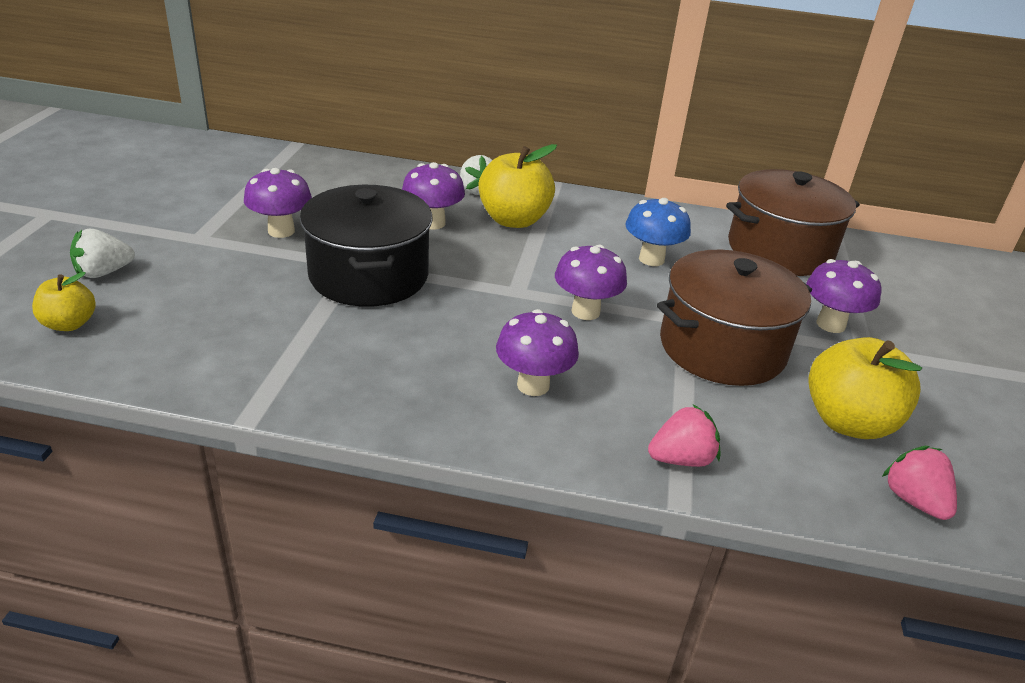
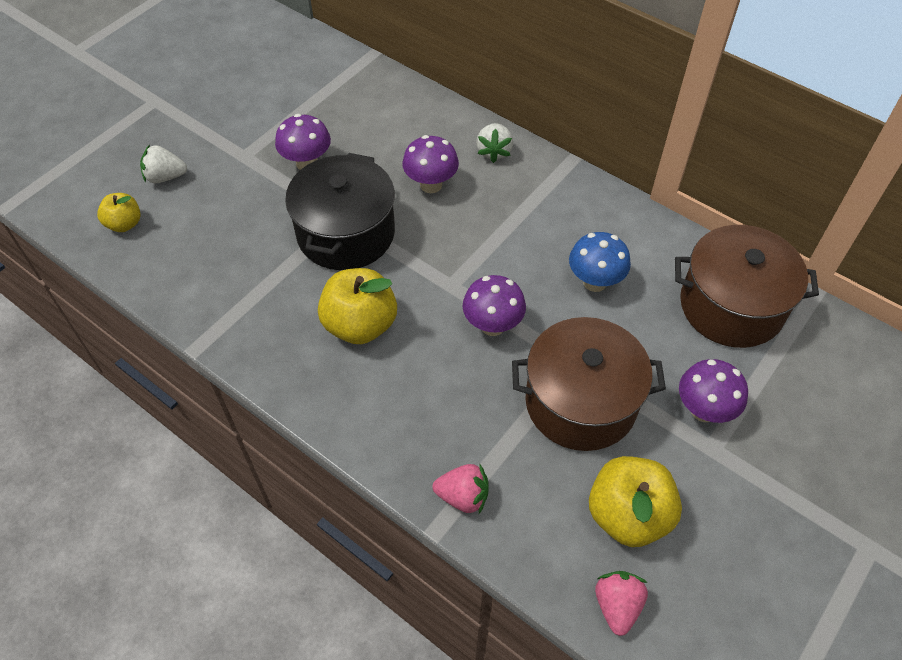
camera: 30 degrees right, 20 degrees up
(514, 220) = (503, 199): yellow apple -> yellow apple (360, 325)
(533, 385) = (400, 387): purple mushroom -> none

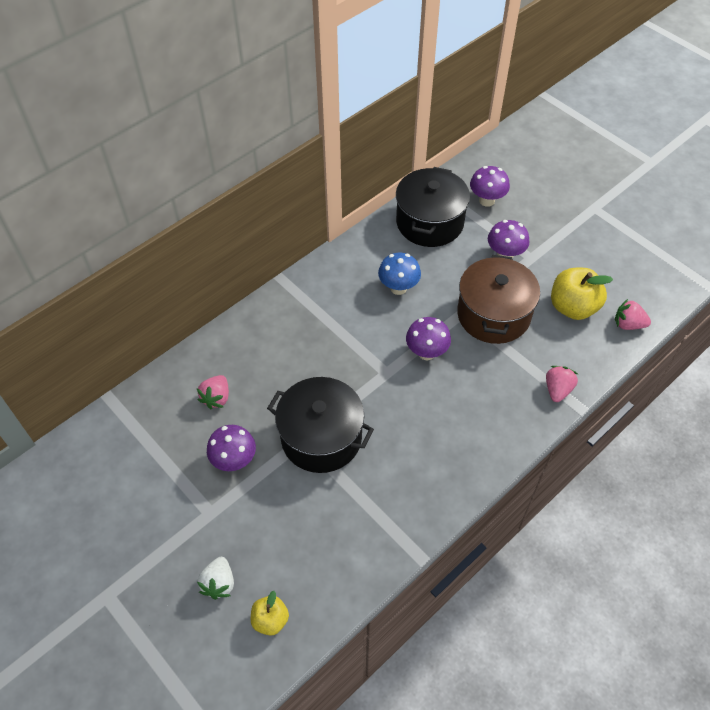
camera: 80 degrees left, 0 degrees up
(360, 325) = (414, 436): yellow apple -> none
(385, 134) = (216, 398): none -> pink strawberry
(431, 185) = (283, 372): purple mushroom -> purple mushroom (487, 200)
(494, 151) = (258, 325): white strawberry -> none
(731, 306) = (429, 222): brown pot -> black pot

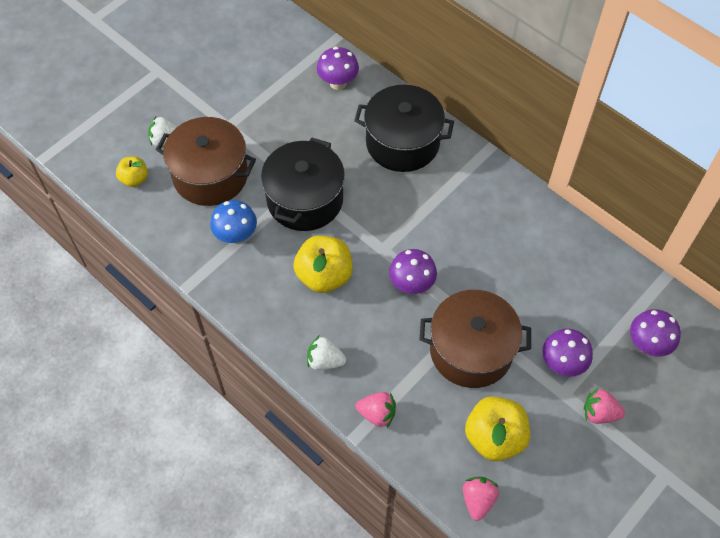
camera: 85 degrees right, 5 degrees up
(216, 398) = (341, 114): pink strawberry -> pink strawberry (599, 413)
(234, 461) = (277, 136): purple mushroom -> purple mushroom (338, 83)
(277, 532) = (210, 175): none -> brown pot
(398, 288) = (494, 255): blue mushroom -> blue mushroom (236, 236)
(413, 424) = (324, 275): none -> yellow apple
(429, 222) = (597, 283): black pot -> black pot (402, 142)
(506, 428) = (325, 361): none -> white strawberry

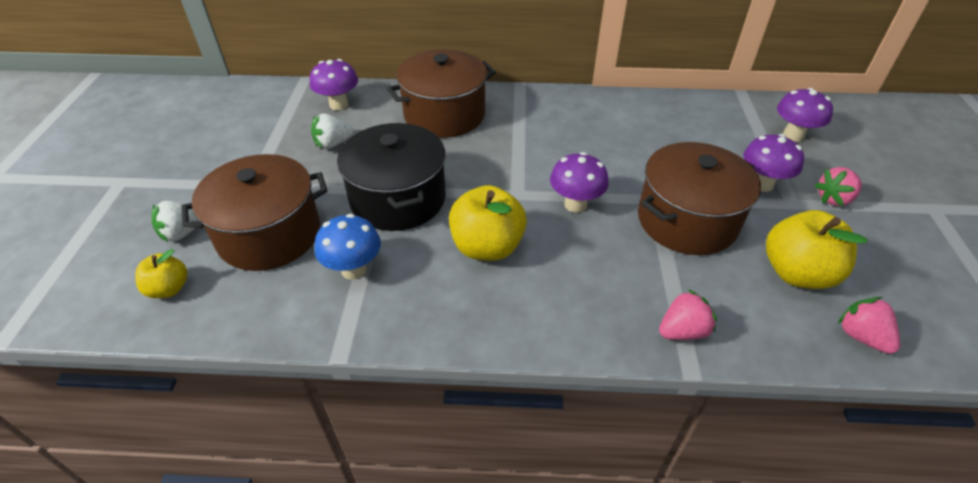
camera: 40 degrees left, 15 degrees down
(325, 361) = (575, 320): white strawberry -> white strawberry (333, 144)
(402, 142) = (444, 115): black pot -> brown pot

